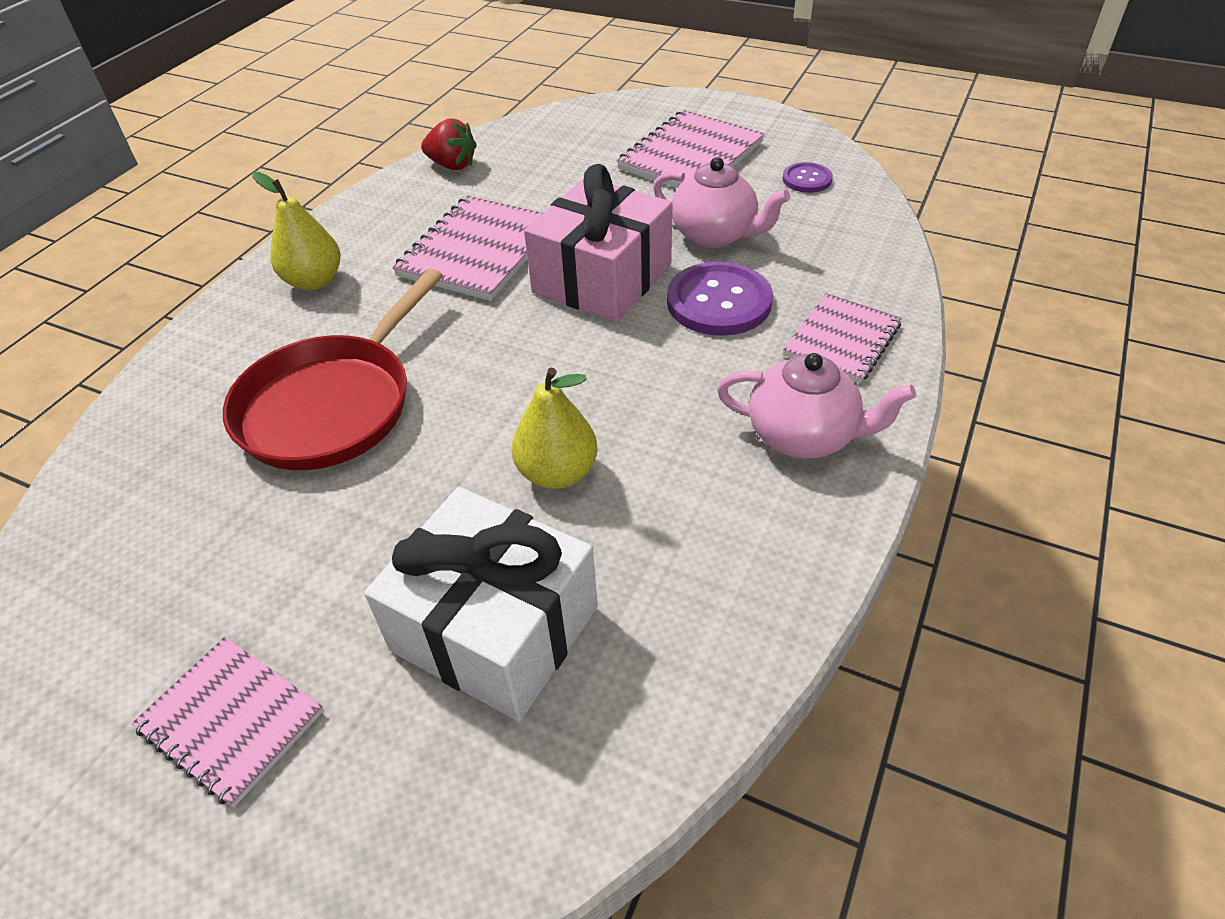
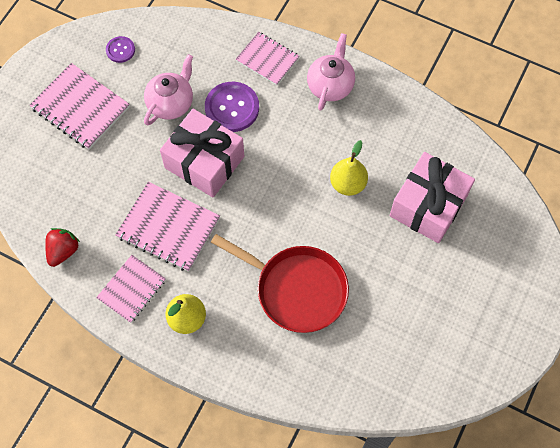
camera: 90 degrees left, 20 degrees up
(231, 720) = (469, 296): pink notebook -> pink notebook (132, 289)
(495, 628) = (428, 206): white gift -> pink gift

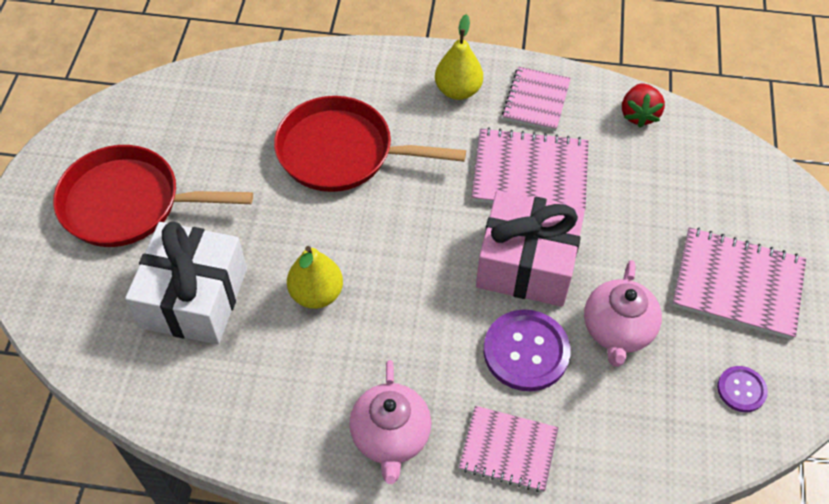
camera: 160 degrees right, 10 degrees down
(428, 206) = (194, 298): pink gift -> white gift
(463, 294) = (128, 203): none -> red pan

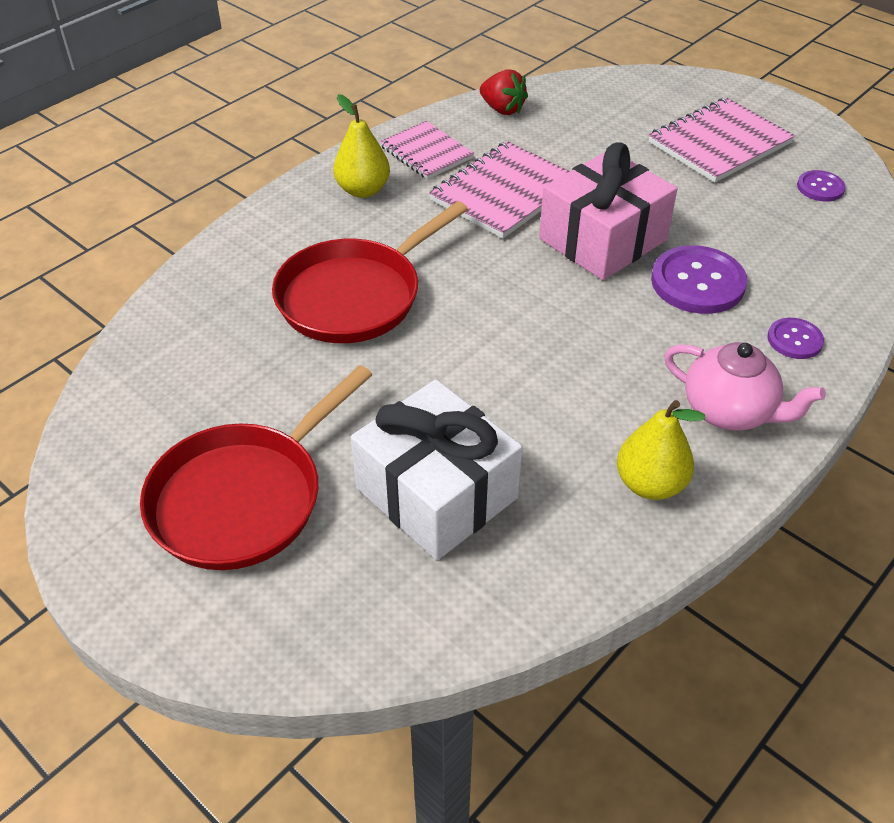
camera: 55 degrees left, 10 degrees down
(316, 294) = (517, 391): yellow pear -> yellow pear (650, 484)
(508, 450) = (794, 340): pink notebook -> purple button
(617, 330) = (715, 222): pink teapot -> none

